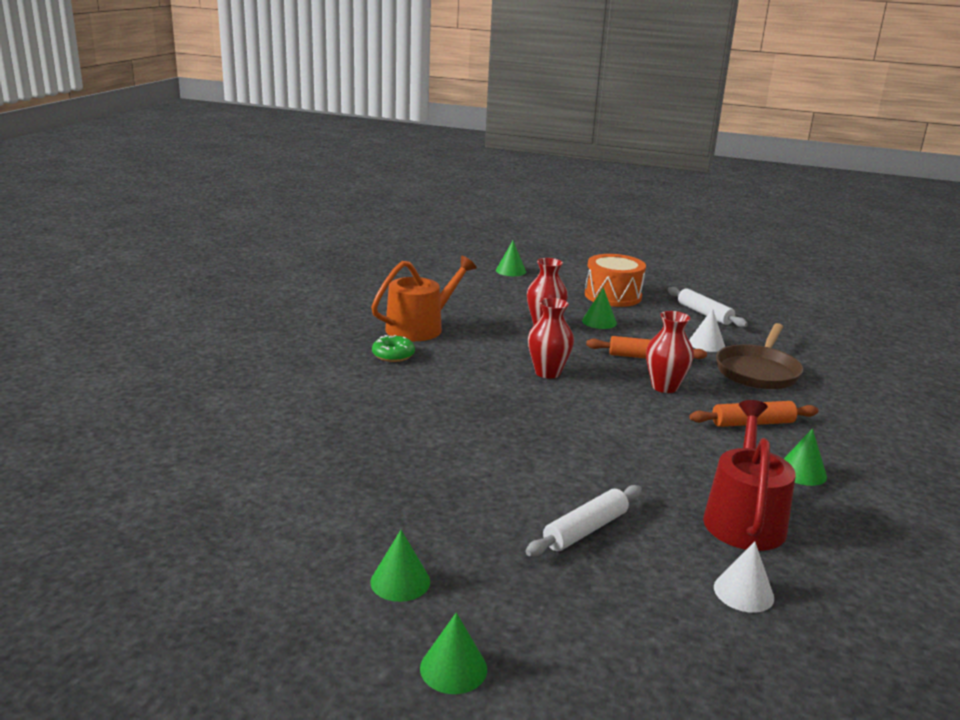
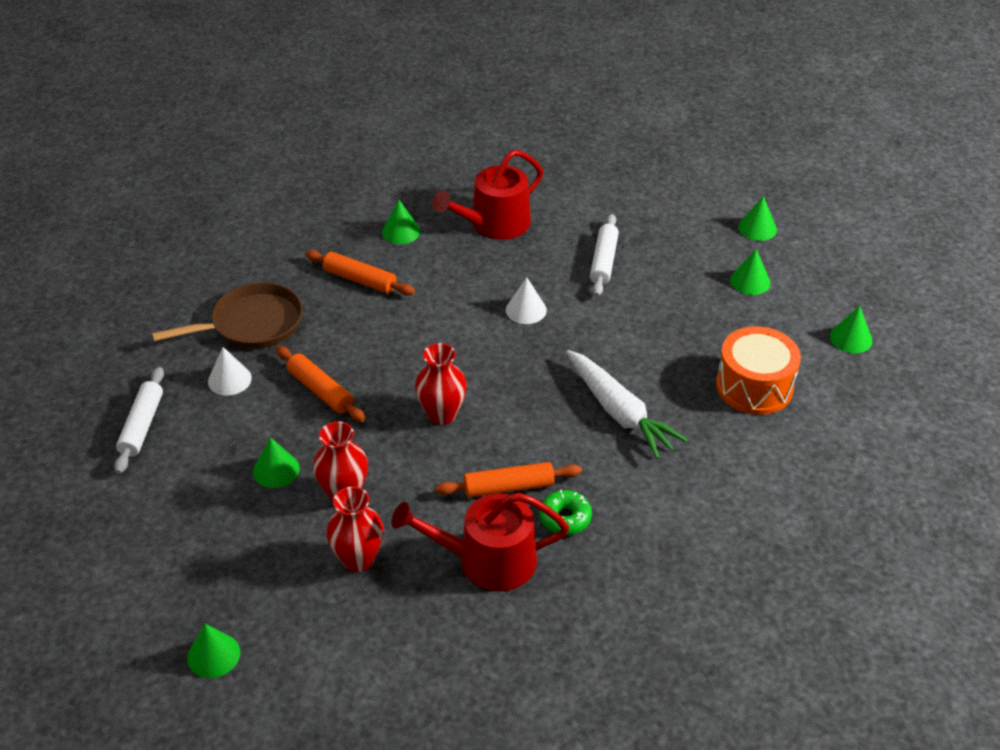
camera: 140 degrees left, 20 degrees up
(228, 564) = (851, 338): none -> green cone
(418, 417) = (619, 412): none -> white carrot
(420, 327) = (487, 560): orange watering can -> red watering can
(449, 356) = (508, 487): none -> orange rolling pin
(585, 530) = (604, 261): white rolling pin -> white rolling pin turned 75 degrees counterclockwise
(613, 296) = (180, 515): orange drum -> orange drum (754, 386)
(664, 387) = (364, 346): red vase -> red vase (358, 559)
(743, 592) = (562, 193): white cone -> white cone (526, 310)

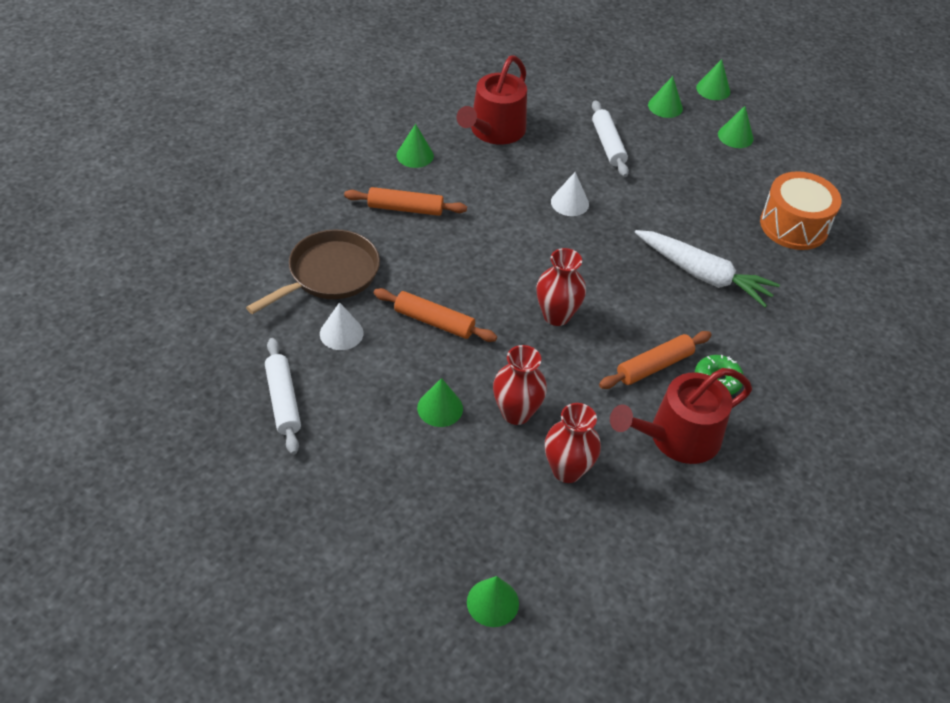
camera: 25 degrees left, 5 degrees up
(851, 338) = (840, 167): green cone -> green cone (665, 106)

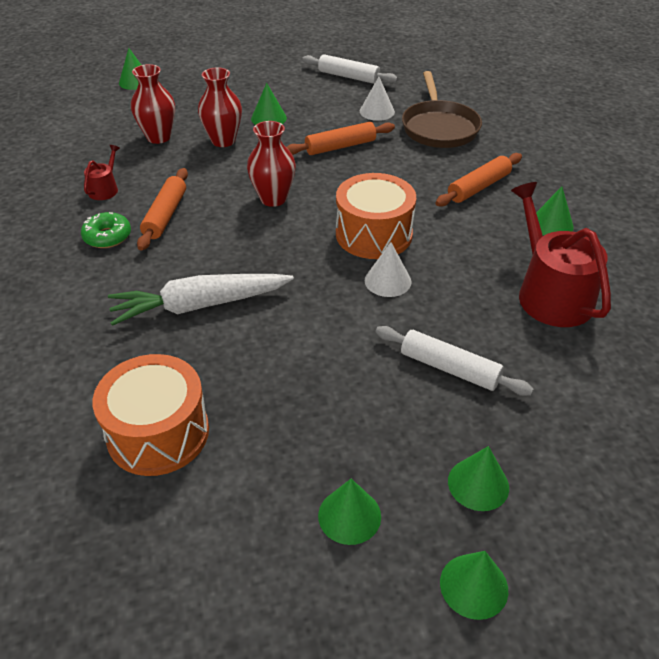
camera: 135 degrees right, 5 degrees down
(531, 234) = (374, 234): none -> orange drum
(677, 437) = (105, 189): red watering can -> red watering can, size x0.47

